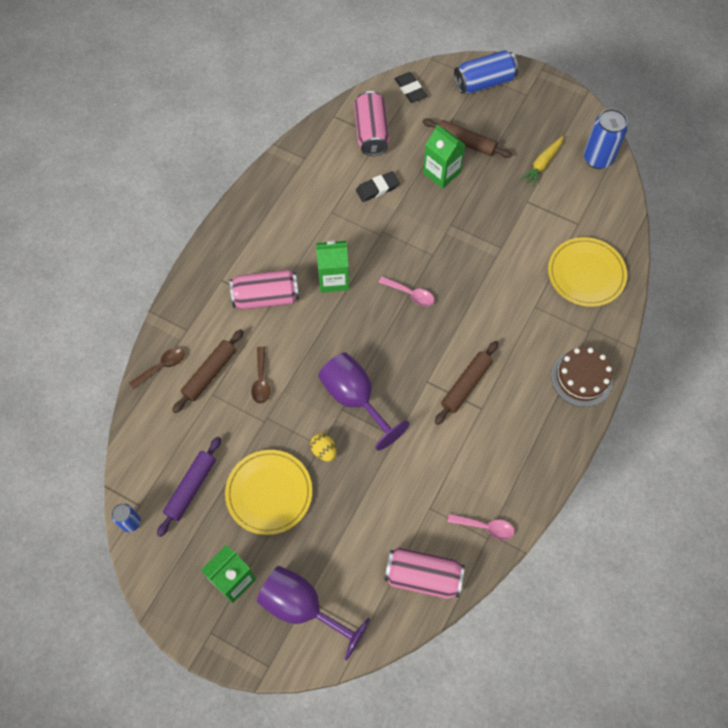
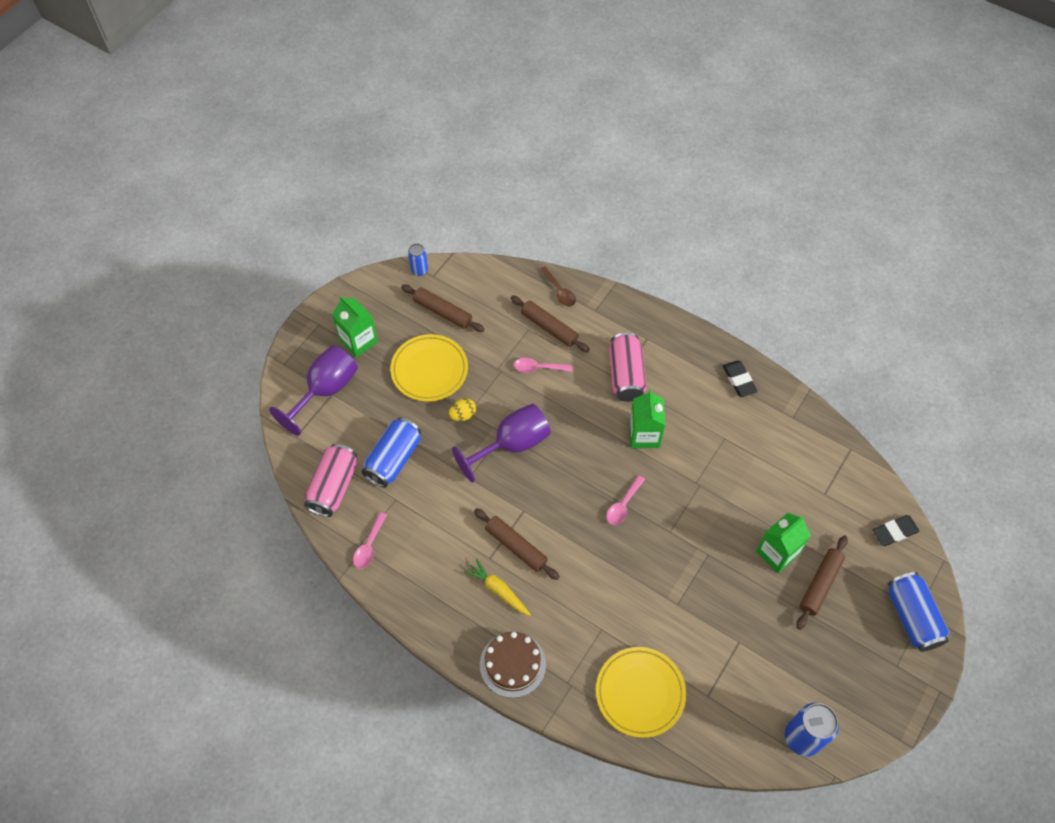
camera: 95 degrees right, 5 degrees down
(191, 488) = (443, 312): purple rolling pin -> brown rolling pin
(261, 380) = (538, 368): brown spoon -> pink spoon
(371, 133) = (829, 485): pink can -> none
(377, 188) = (754, 485): black eraser -> black eraser (739, 380)
(383, 516) = (393, 459): none -> blue can
(542, 164) = (792, 668): yellow carrot -> yellow carrot (498, 590)

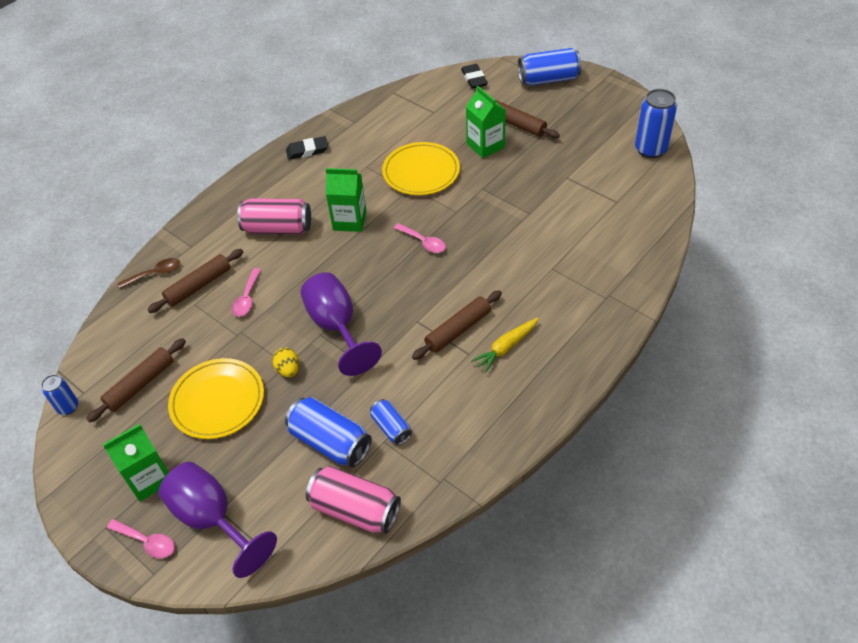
camera: 80 degrees left, 10 degrees down
(369, 546) = (441, 470): pink spoon -> pink spoon (147, 542)
(409, 503) = (391, 427): none -> blue can
(512, 664) = (587, 340): brown cake -> none
(640, 693) = (615, 246): yellow plate -> yellow plate (421, 172)

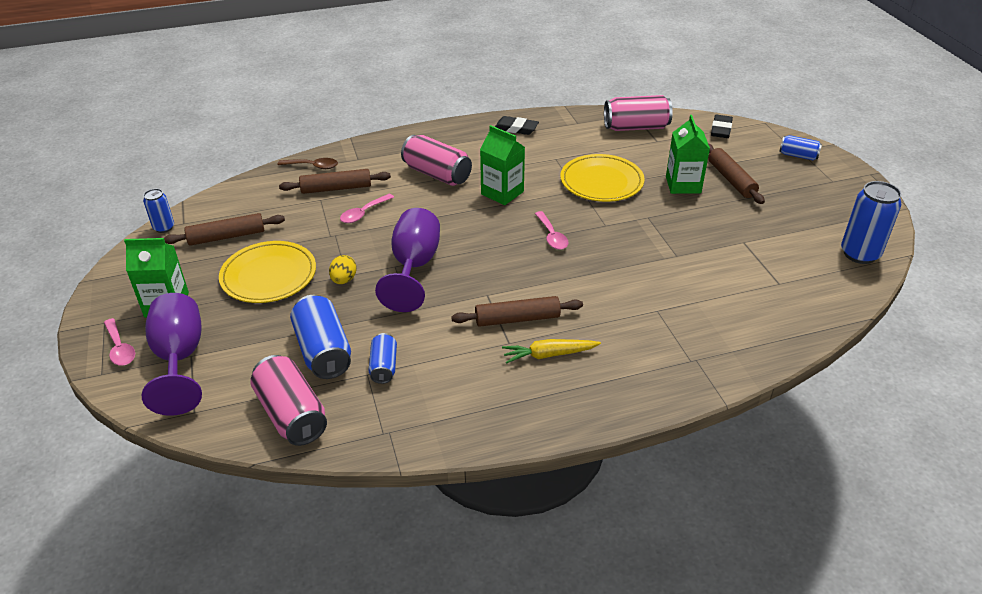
camera: 30 degrees right, 10 degrees down
(406, 105) = (636, 127): none -> pink can
(548, 79) = (798, 156): blue can -> blue can, size x0.57

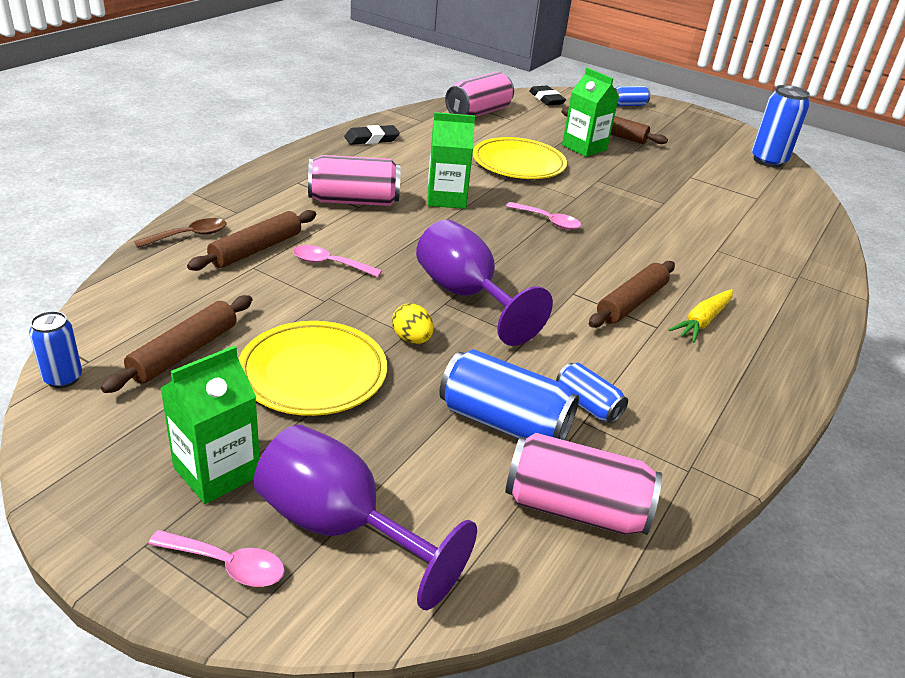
camera: 45 degrees left, 5 degrees down
(363, 213) = (329, 264): pink spoon -> pink spoon turned 105 degrees clockwise

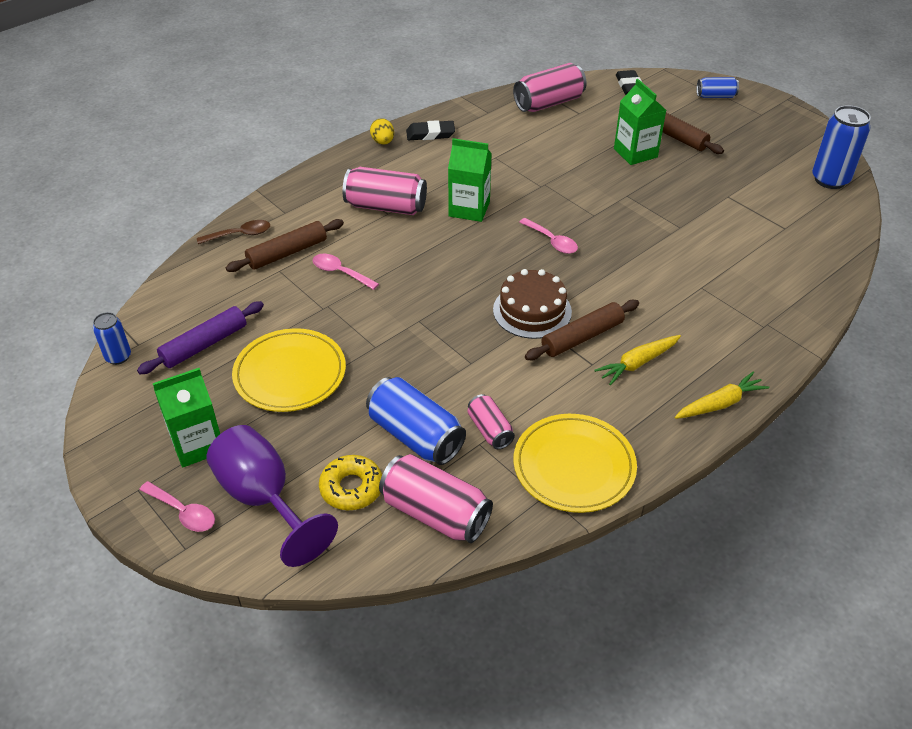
camera: 20 degrees right, 10 degrees up
(184, 352) = (204, 344): brown rolling pin -> purple rolling pin
(412, 339) = (377, 352): yellow egg -> yellow egg (383, 142)
(454, 495) = (351, 488): none -> yellow donut
(466, 295) = (439, 315): purple goblet -> none
(518, 163) = (558, 170): yellow plate -> yellow plate (574, 466)
(564, 283) = (532, 311): none -> brown cake
(587, 405) = (490, 430): blue can -> pink can
(807, 350) = (720, 403): none -> yellow carrot

